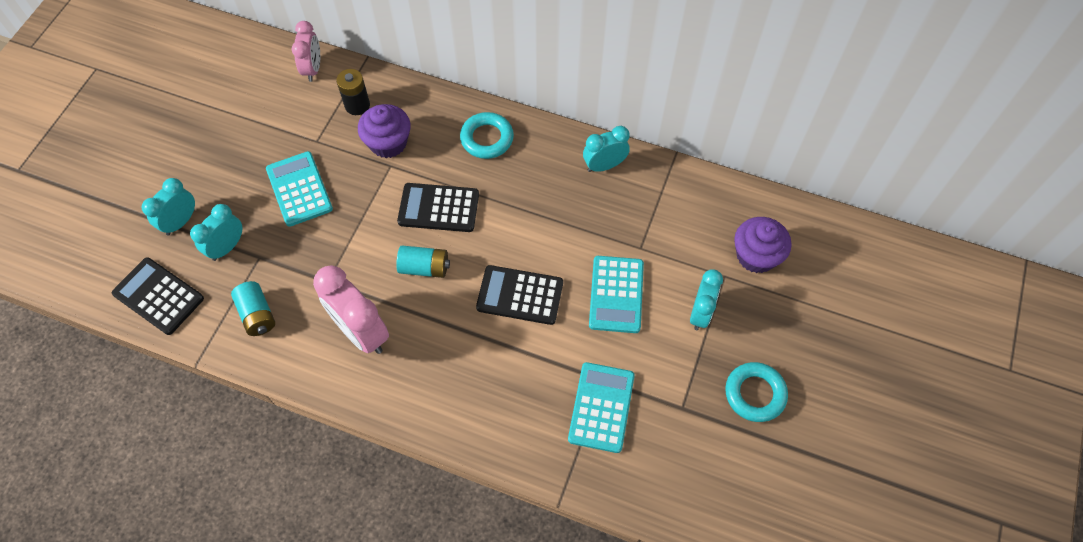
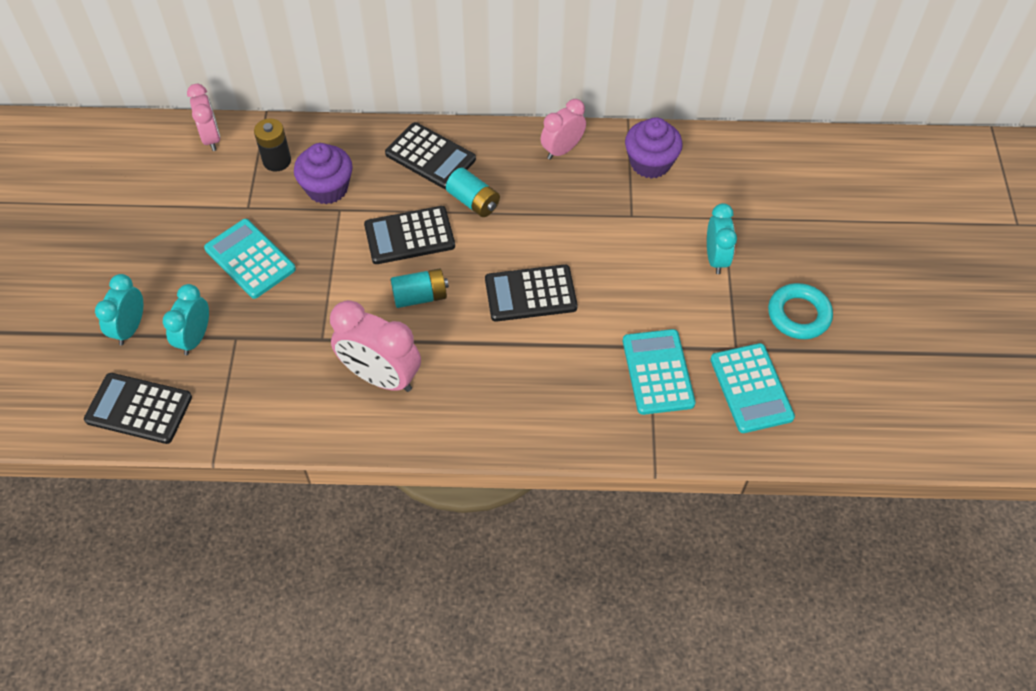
camera: 20 degrees left, 5 degrees down
(257, 314) = (259, 394): turquoise battery -> turquoise battery (473, 201)
(487, 138) = (430, 156): turquoise ring -> black calculator
(604, 165) = (562, 150): turquoise clock -> pink clock
(616, 294) = (626, 265): turquoise calculator -> turquoise calculator (751, 388)
(756, 256) = (745, 191): purple cupcake -> purple cupcake (650, 163)

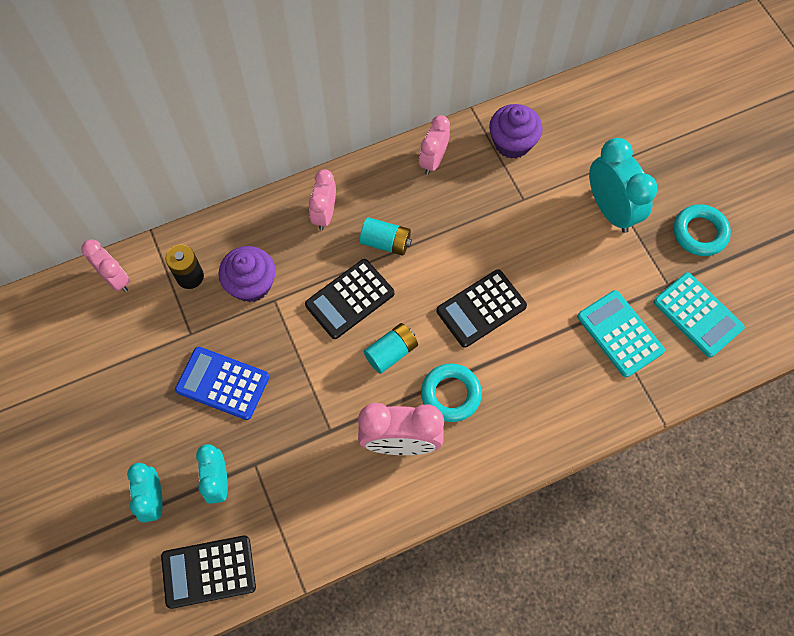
camera: 25 degrees left, 10 degrees up
(250, 259) = (222, 383): turquoise calculator -> blue calculator
(430, 156) = (324, 214): black calculator -> pink clock
(454, 356) = (450, 394): none -> turquoise ring
(716, 258) = (610, 209): turquoise clock -> turquoise clock, size x1.58

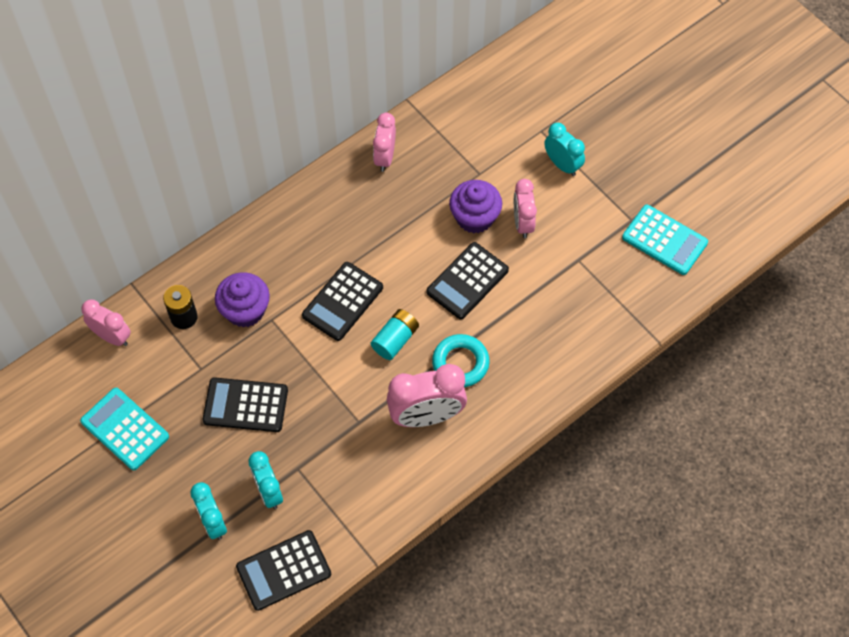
camera: 15 degrees left, 5 degrees down
(222, 383) = (245, 405): blue calculator -> black calculator
(324, 214) = (296, 230): pink clock -> pink clock (522, 223)
(386, 242) = (361, 242): turquoise battery -> none
(512, 143) = (455, 124): purple cupcake -> purple cupcake (474, 217)
(610, 209) = (562, 165): turquoise clock -> turquoise clock, size x0.63
(619, 334) = (599, 273): turquoise calculator -> turquoise calculator (125, 429)
(699, 233) = (648, 167): turquoise ring -> none

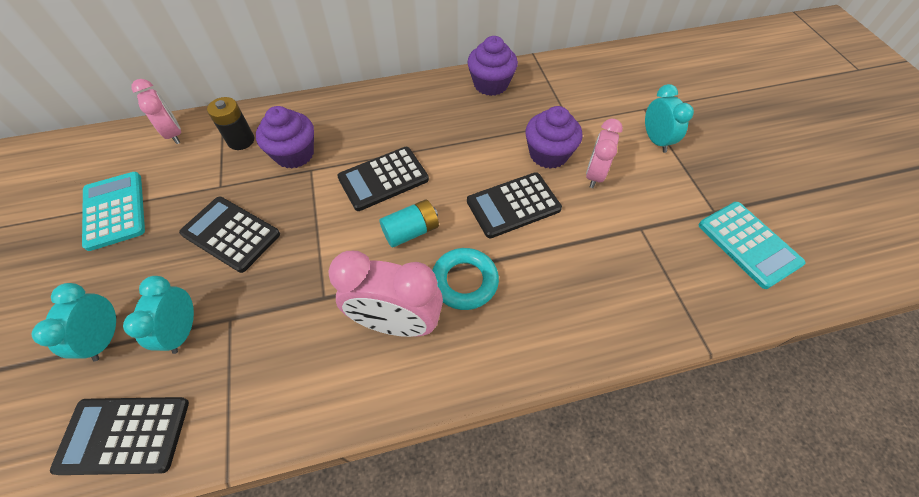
camera: 25 degrees right, 5 degrees down
(385, 157) = (490, 84): pink clock -> purple cupcake

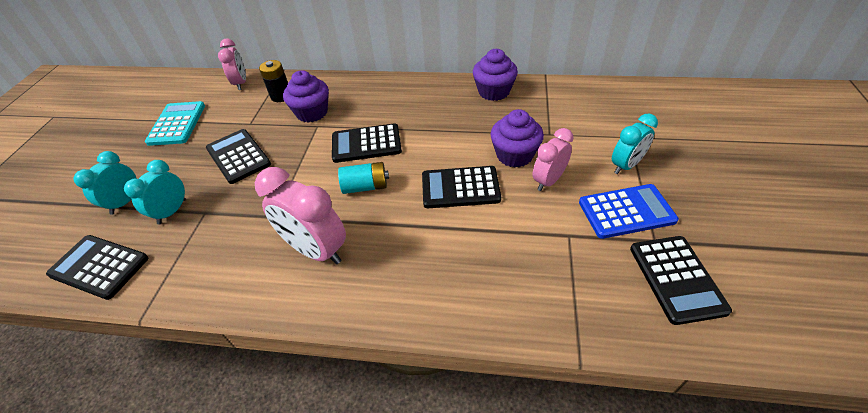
camera: 25 degrees right, 10 degrees down
(464, 281) = (386, 235): turquoise ring -> none
(655, 140) = (626, 166): turquoise clock -> turquoise clock turned 45 degrees clockwise
(678, 189) = (626, 211): none -> blue calculator
(748, 244) = (676, 279): turquoise calculator -> black calculator

